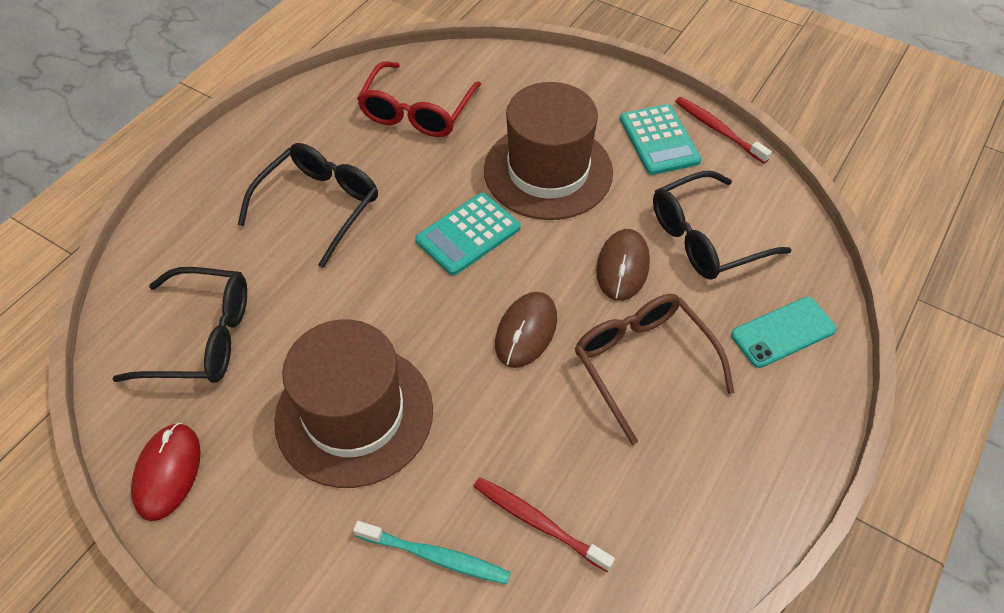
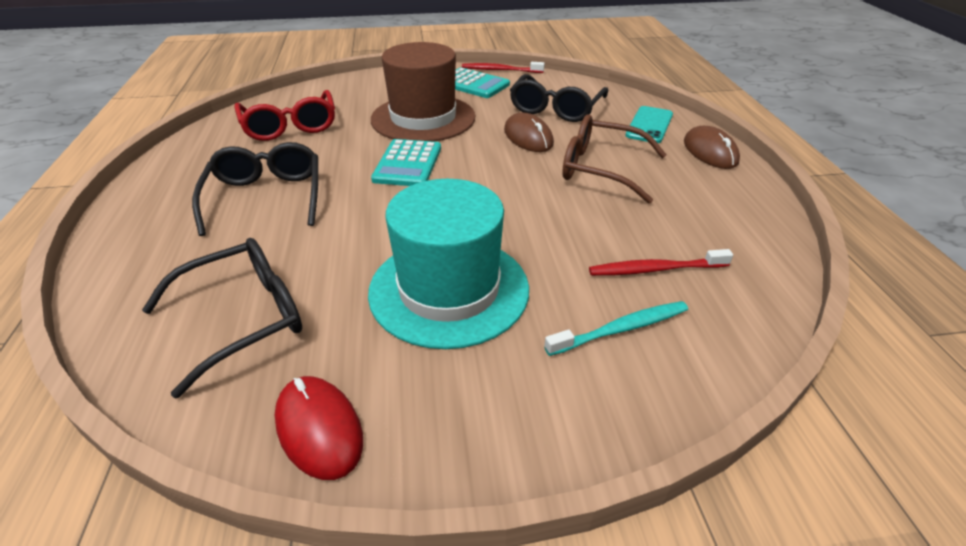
camera: 40 degrees left, 15 degrees down
(354, 414) = (449, 290): brown hat -> turquoise hat
(526, 331) = (511, 188): brown mouse -> brown mouse (710, 152)

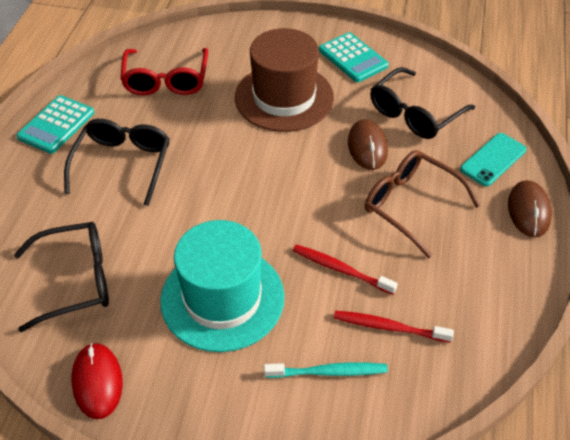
camera: 20 degrees right, 10 degrees up
(408, 164) = (246, 154): turquoise calculator -> turquoise calculator (56, 125)
(500, 70) = (389, 41): red toothbrush -> red toothbrush (340, 269)

